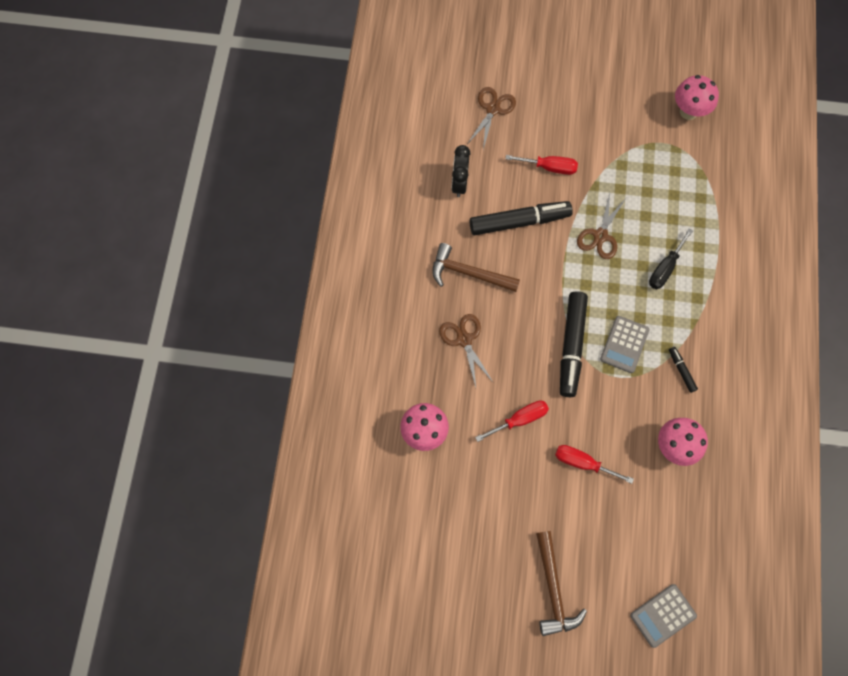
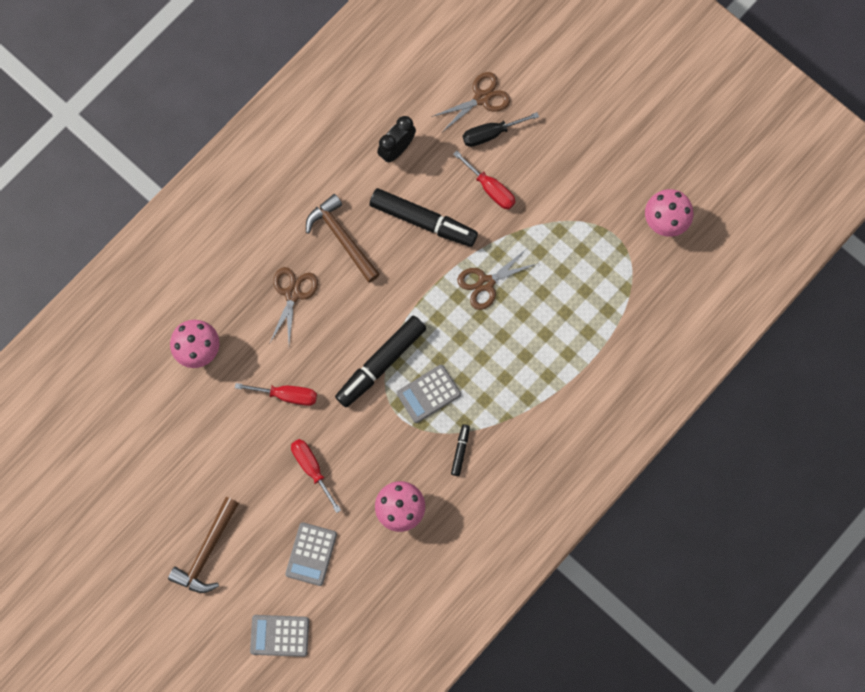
camera: 35 degrees right, 5 degrees up
(635, 531) = (311, 554): none -> grey calculator
(665, 268) = (520, 352): black screwdriver -> black screwdriver (491, 134)

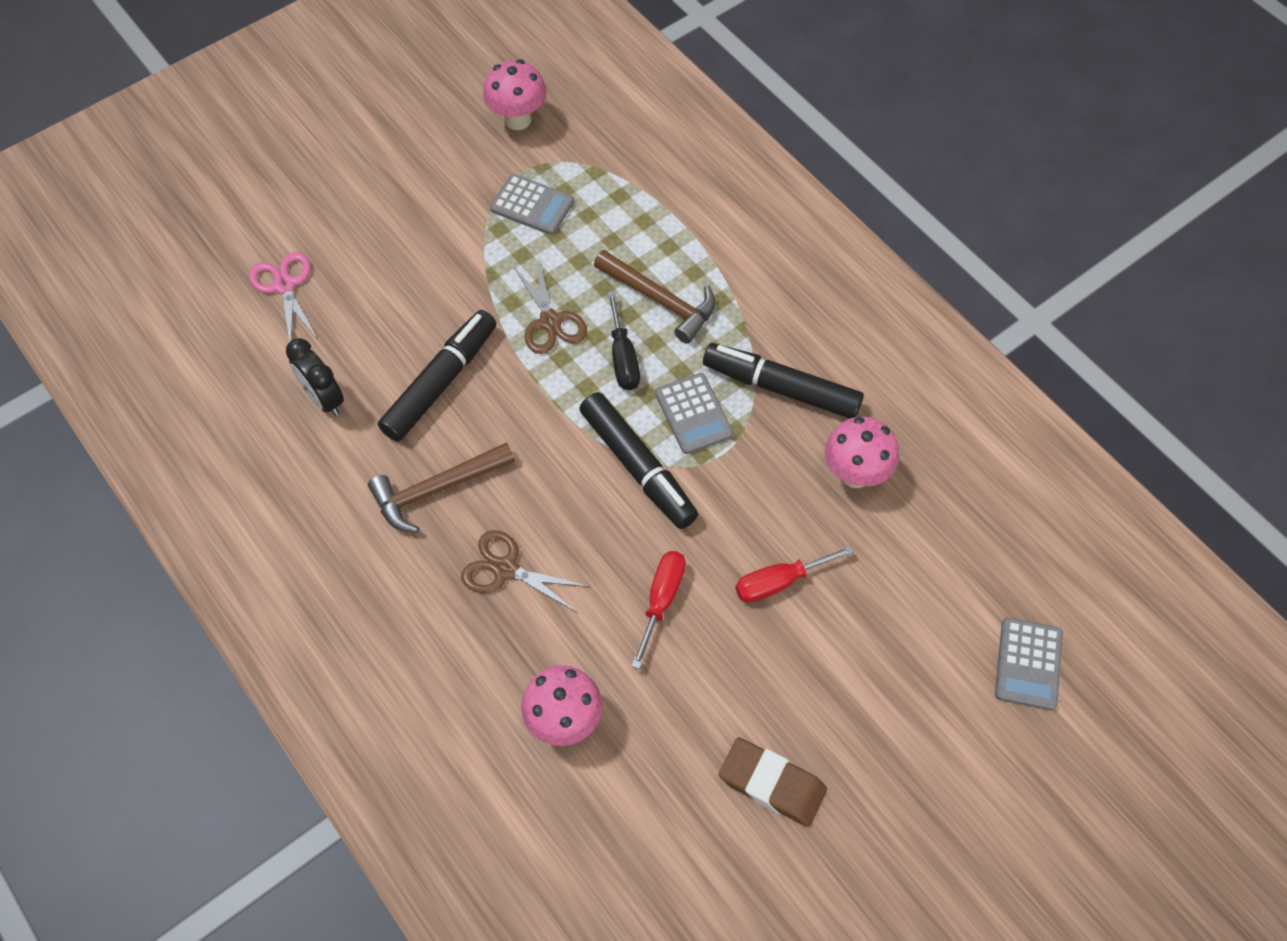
camera: 80 degrees left, 15 degrees down
(177, 481) = (772, 784): none -> brown eraser
(207, 551) = (890, 753): brown hammer -> brown hammer (660, 300)
(311, 554) = (908, 602): grey calculator -> grey calculator (532, 205)
(460, 451) = (781, 388): black marker -> black marker, size x2.22
(482, 98) = (285, 285): brown scissors -> pink scissors
(490, 188) = (418, 296): red screwdriver -> none
(491, 134) = (339, 283): black screwdriver -> black screwdriver (623, 357)

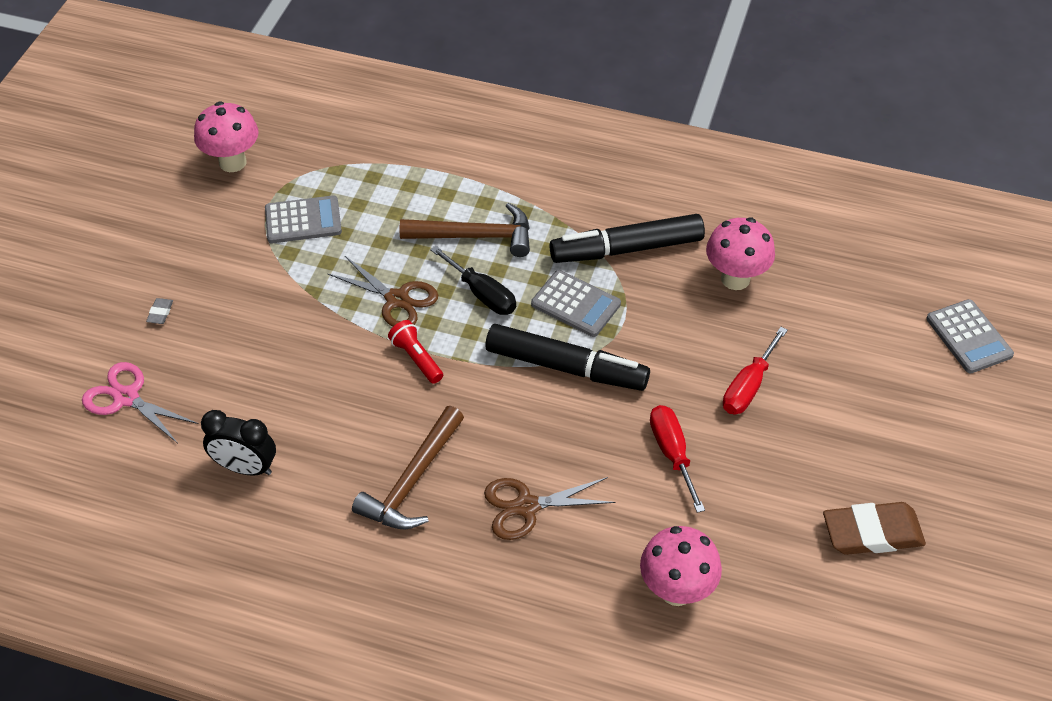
camera: 35 degrees left, 10 degrees down
(362, 226) = (160, 313): none -> grey eraser
(441, 382) = (342, 396): black marker -> none
(524, 384) = (416, 358): none -> red flashlight

